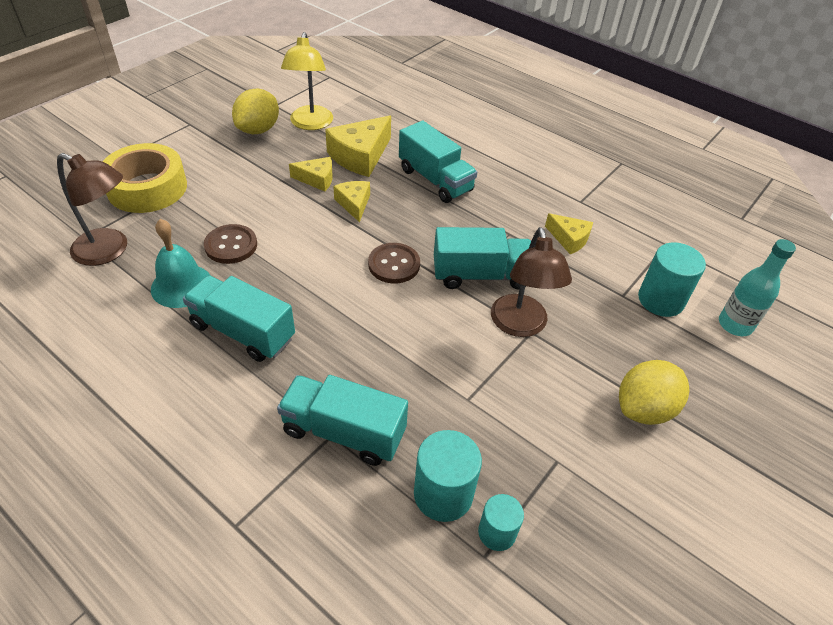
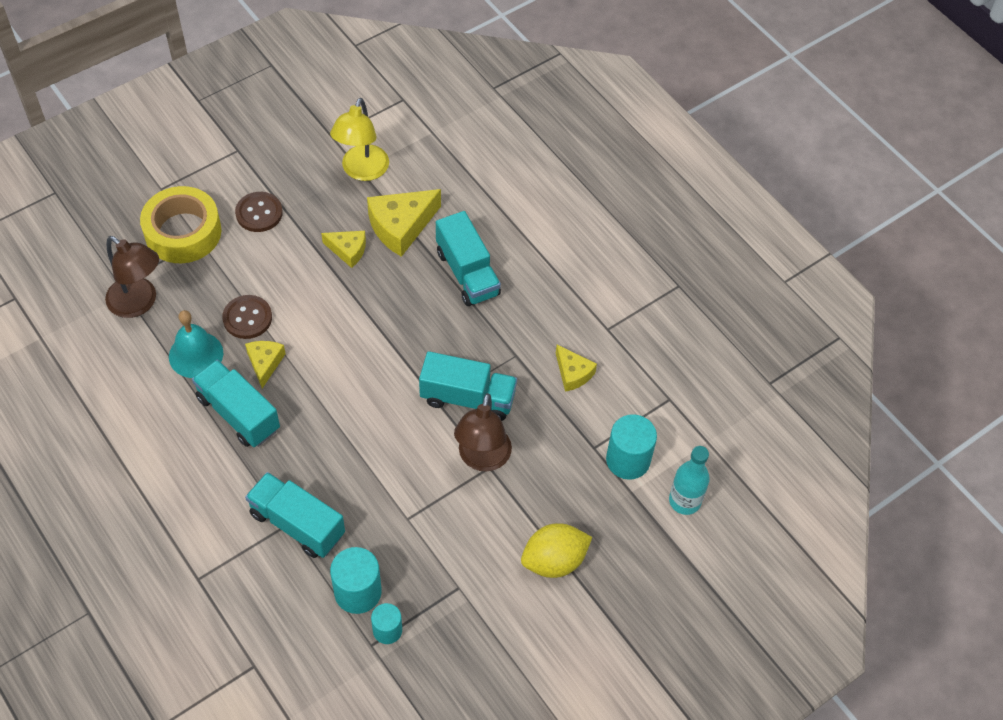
camera: 15 degrees right, 10 degrees up
(258, 130) = (306, 170): yellow lemon -> none
(354, 204) = (375, 289): yellow cheese -> yellow cheese (265, 363)
(394, 264) = (391, 369): brown button -> brown button (259, 213)

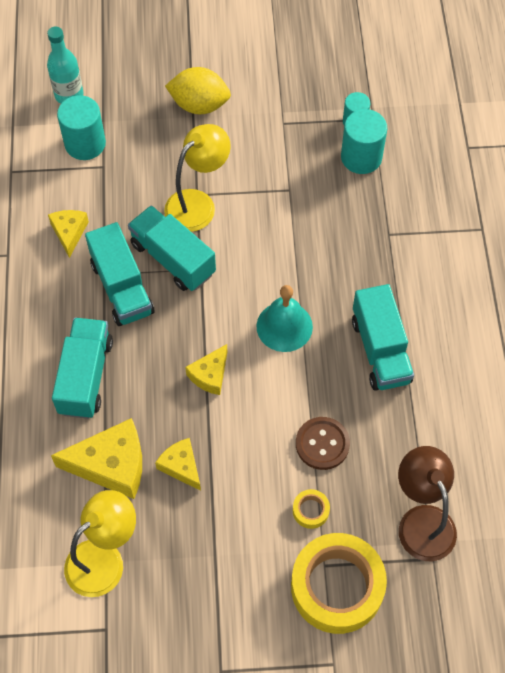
camera: 145 degrees left, 5 degrees up
(196, 354) = (391, 431): turquoise bell -> turquoise bell (284, 326)
(230, 269) = (310, 510): none -> yellow tape
(259, 213) = (244, 566): brown button -> none
(265, 363) = (331, 387): yellow cheese -> yellow cheese (210, 375)
(297, 524) = (380, 230): turquoise truck -> turquoise truck (122, 288)
(482, 459) = (198, 203): brown lamp -> yellow lamp

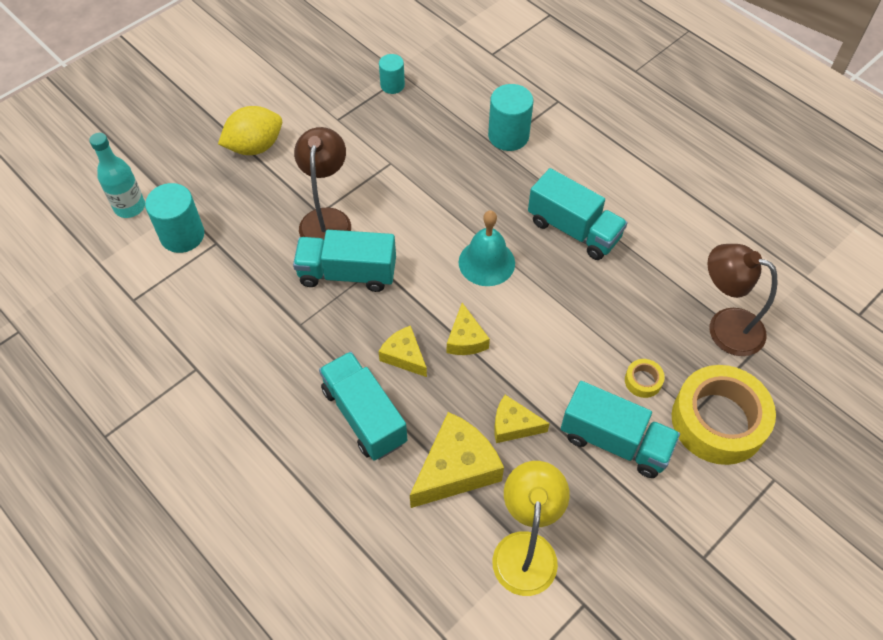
camera: 40 degrees left, 5 degrees down
(69, 233) = (236, 313): yellow cheese -> yellow cheese (404, 356)
(122, 288) = (326, 324): turquoise truck -> turquoise truck (615, 441)
(198, 203) = (327, 219): yellow lamp -> brown lamp
(322, 444) = (601, 326): brown button -> none
(361, 157) = (422, 107): turquoise cylinder -> turquoise cylinder (508, 136)

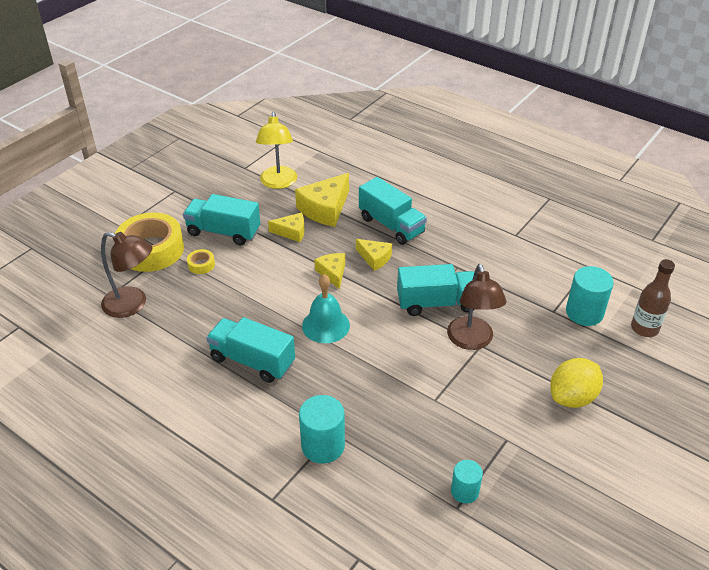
camera: 170 degrees right, 15 degrees down
(130, 207) = (644, 328): turquoise bottle -> brown bottle

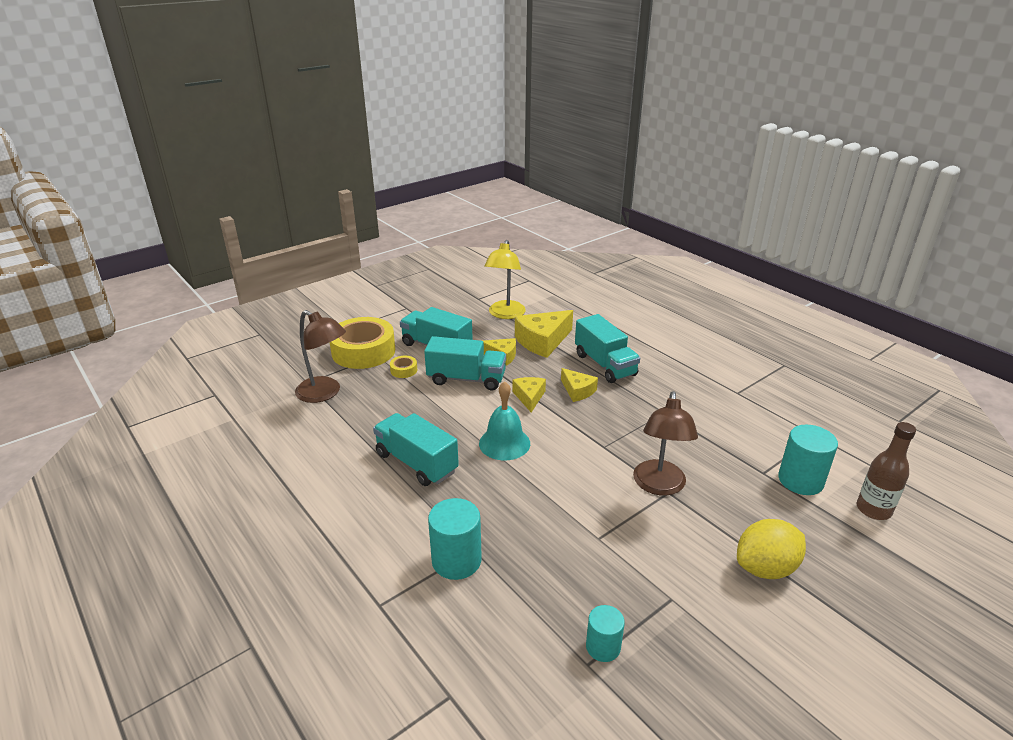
camera: 15 degrees right, 10 degrees down
(436, 303) = (630, 442): turquoise truck -> turquoise truck (466, 379)

